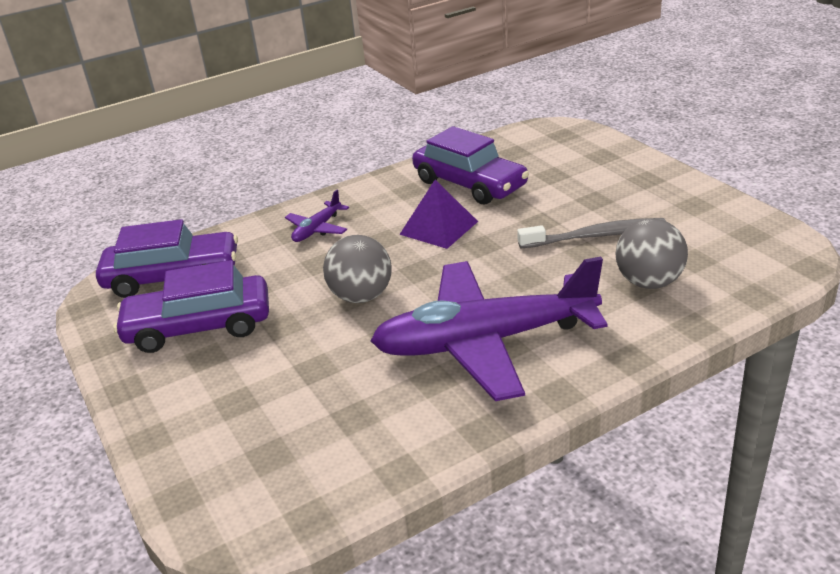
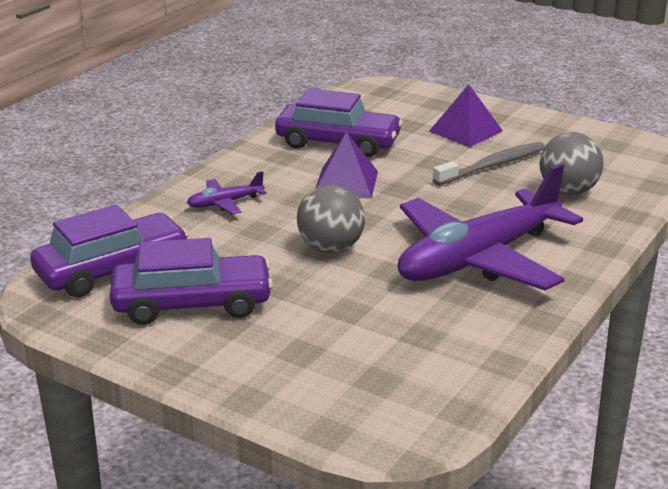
camera: 30 degrees left, 5 degrees down
(199, 326) = (192, 303): purple car -> purple car turned 150 degrees counterclockwise
(317, 229) = (224, 203): purple plane -> purple plane turned 60 degrees clockwise
(603, 191) = (466, 131): none -> purple pyramid

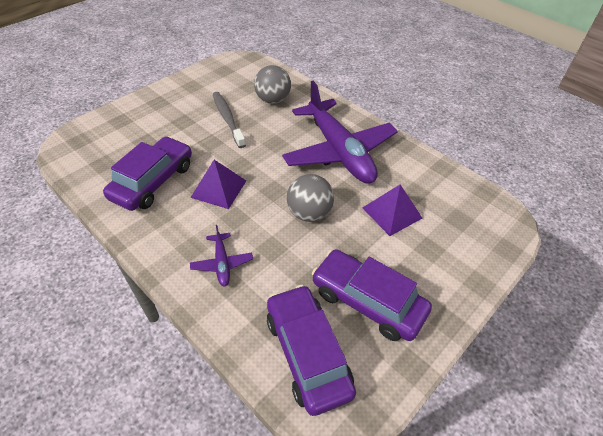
camera: 80 degrees left, 20 degrees up
(192, 303) = (367, 301): purple car -> purple car turned 60 degrees counterclockwise
(466, 131) = (172, 118): purple pyramid -> purple pyramid (392, 212)

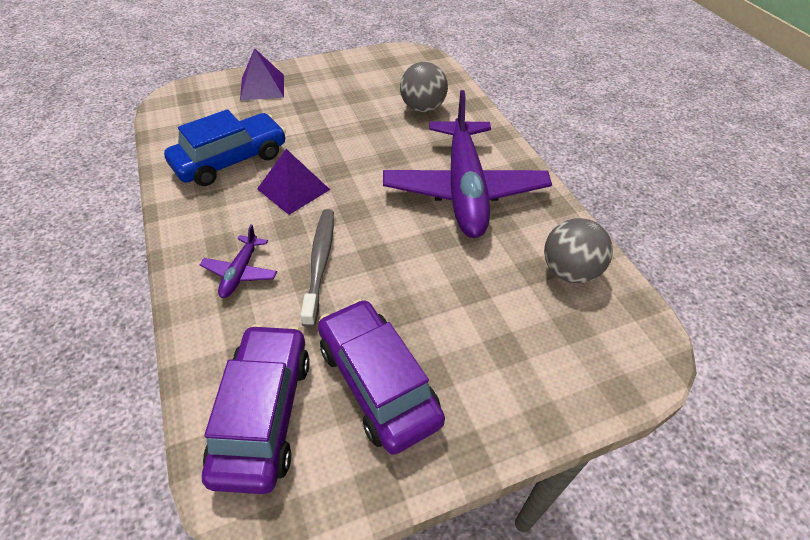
camera: 25 degrees right, 0 degrees up
(153, 181) = (231, 160): purple car -> blue car
(227, 119) = (356, 115): grey toothbrush -> grey toothbrush (320, 263)
(309, 213) = (377, 250): grey ball -> grey ball (569, 271)
(392, 212) = (484, 285): purple pyramid -> purple pyramid (262, 87)

